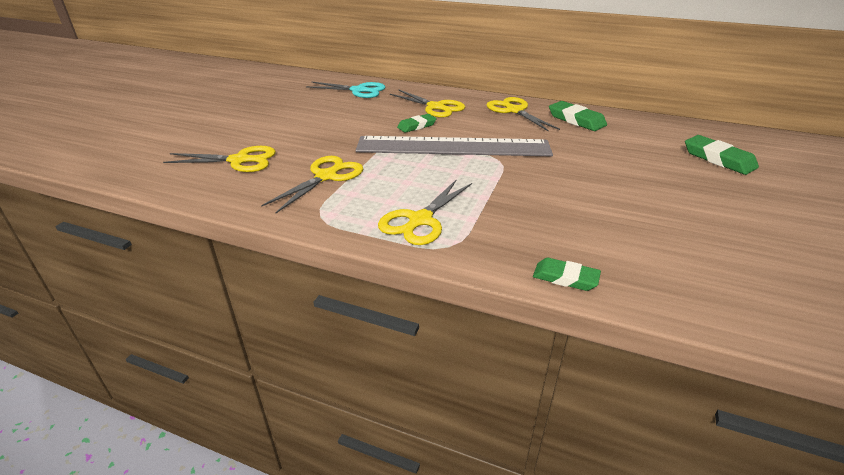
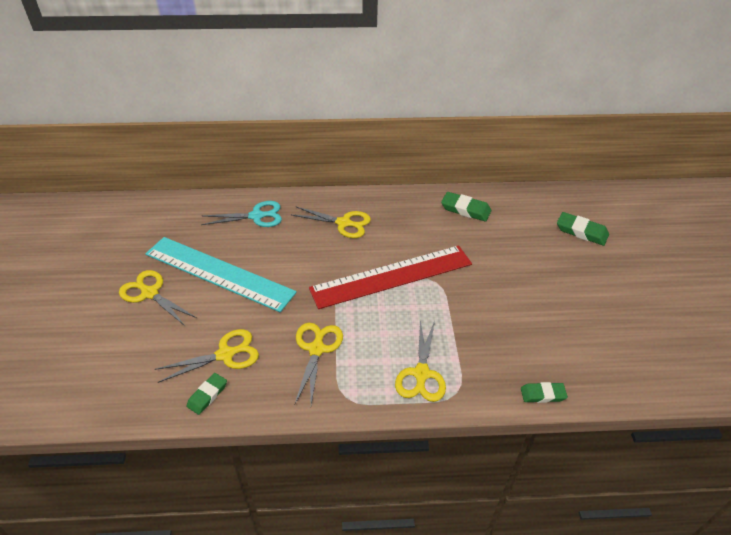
camera: 25 degrees left, 10 degrees up
(290, 114) = (218, 273): none -> turquoise ruler
(416, 126) = (345, 256): green eraser -> green eraser (207, 395)
(453, 147) = (392, 276): grey ruler -> red ruler
(514, 111) = (411, 210): yellow scissors -> yellow scissors (150, 293)

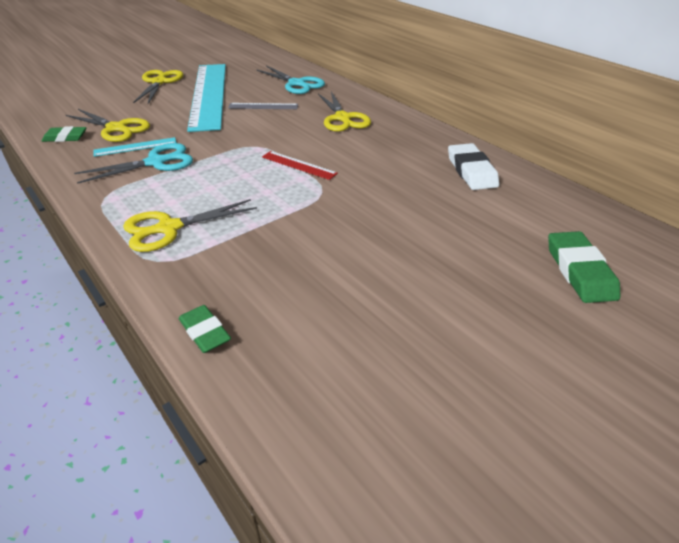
camera: 55 degrees right, 5 degrees down
(276, 353) = (135, 147): none -> turquoise ruler
(278, 252) = (263, 106): none -> grey ruler
(316, 349) = (156, 162): yellow scissors -> turquoise scissors
(392, 276) = (299, 165): red ruler -> red ruler, size x0.40
(465, 209) = (471, 171): green eraser -> white eraser

